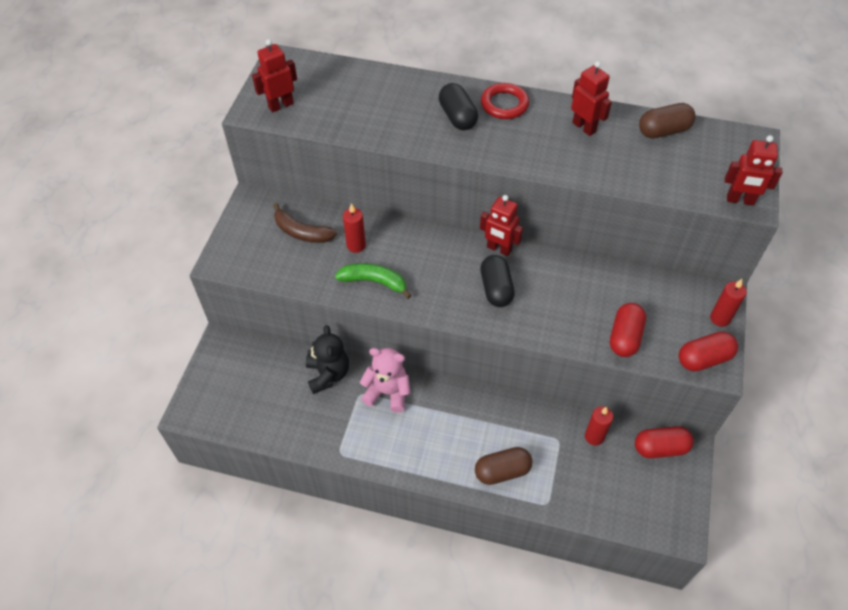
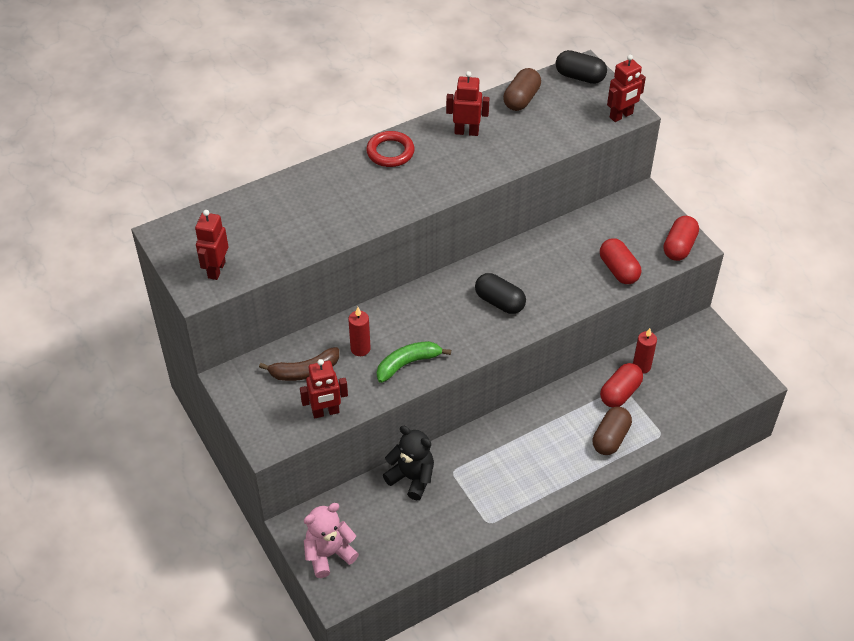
camera: 45 degrees left, 5 degrees down
(387, 392) = (471, 453): pink teddy bear -> pink teddy bear (329, 554)
(457, 117) = (368, 184): black capsule -> black capsule (580, 77)
(499, 249) = (468, 273): red robot -> red robot (325, 412)
(660, 448) = (688, 339): red capsule -> red capsule (620, 393)
(720, 318) = (660, 213): red candle -> none

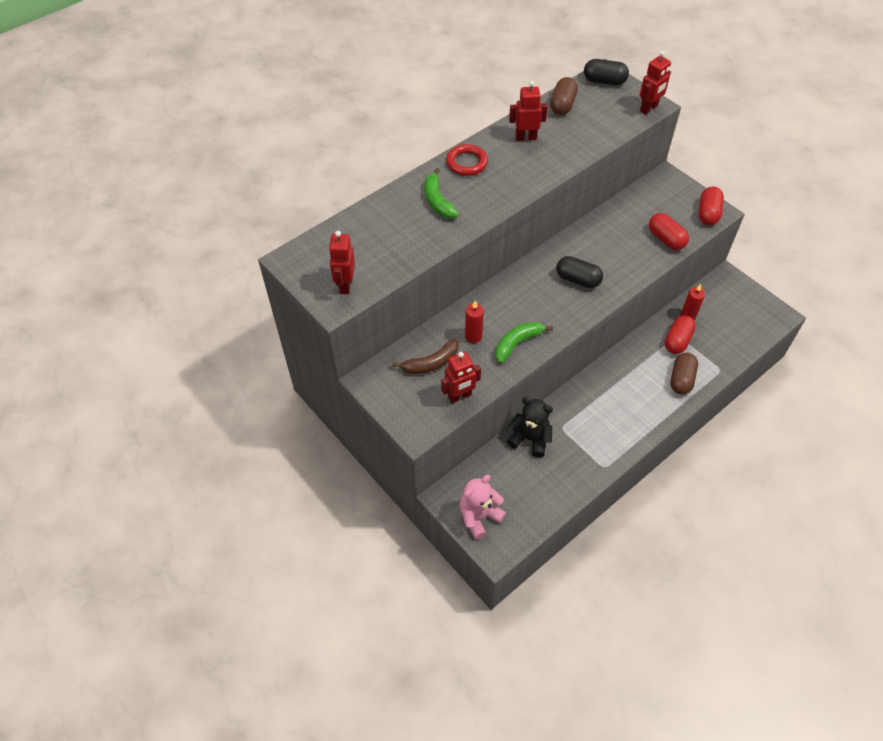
camera: 10 degrees left, 5 degrees up
(344, 191) = (437, 201): none -> green banana

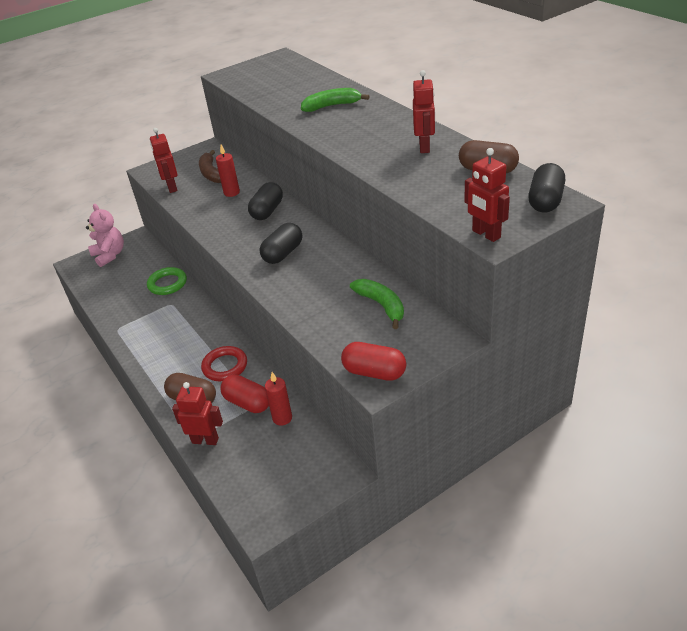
camera: 100 degrees right, 15 degrees down
(345, 285) = (244, 77): red robot -> red robot (205, 440)
(466, 163) = (385, 117): red ring -> red ring (225, 366)
(509, 301) = (267, 211): none -> black capsule
(517, 343) = (214, 215): green banana -> green banana (381, 305)
(530, 439) = (167, 284): black teddy bear -> green ring
(666, 239) = (331, 326): red capsule -> none

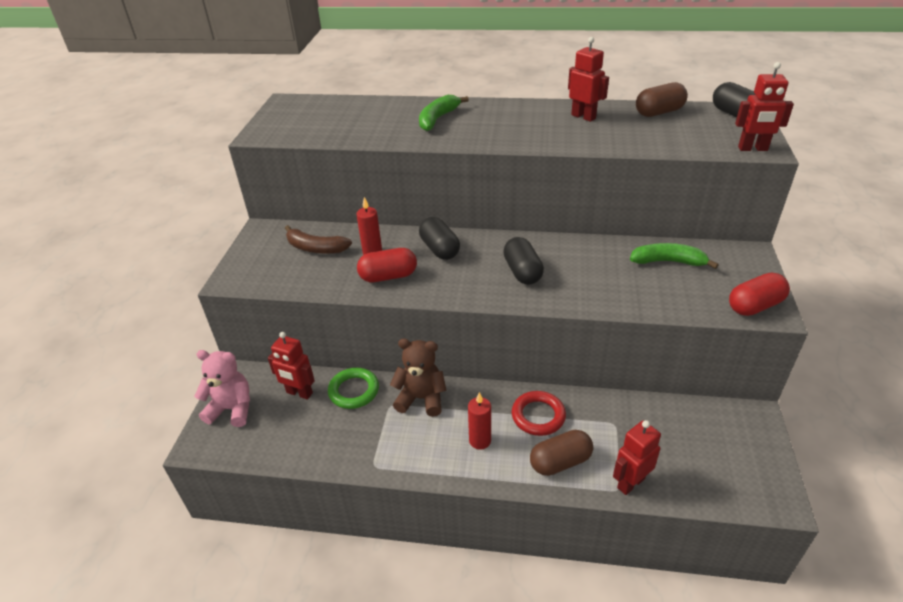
camera: 50 degrees left, 0 degrees up
(171, 187) = (294, 281): red robot -> red robot (299, 393)
(188, 311) = (421, 398): none -> brown teddy bear
(247, 403) = (607, 427): red capsule -> red capsule (388, 276)
(282, 418) = (651, 416): red candle -> red candle (480, 441)

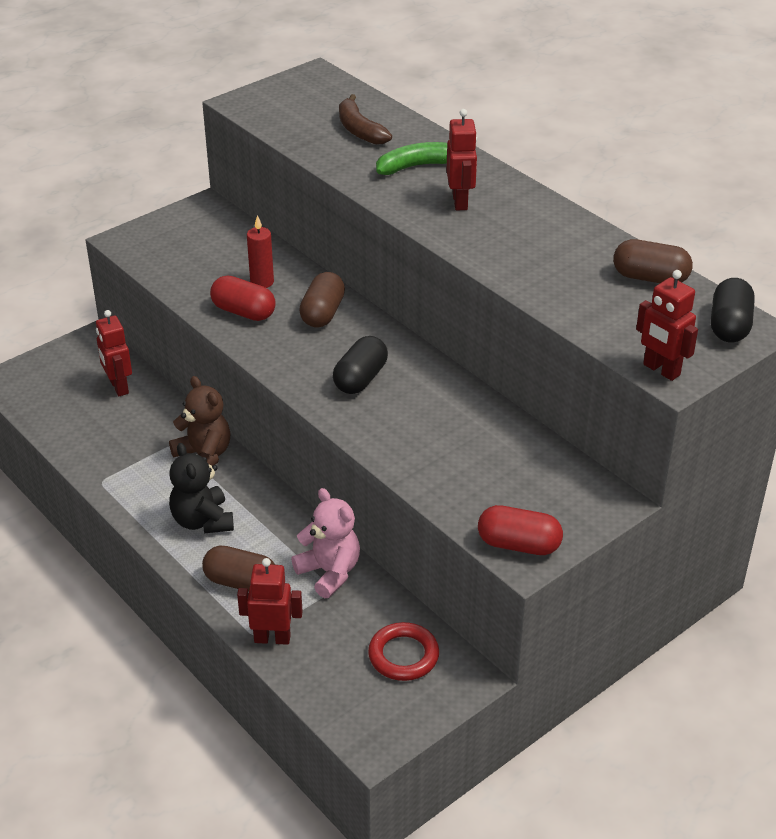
camera: 40 degrees right, 0 degrees up
(232, 409) = (57, 367): pink teddy bear -> pink teddy bear (329, 572)
(315, 248) = (223, 250): brown banana -> brown banana (359, 130)
(354, 391) = (161, 414): green ring -> none
(439, 249) = (322, 313): black capsule -> brown capsule
(480, 441) = (202, 521): red candle -> black teddy bear
(538, 416) = (277, 537): red ring -> red ring (403, 655)
(583, 117) = (561, 240): red robot -> red robot (460, 202)
(668, 261) = (512, 456): green banana -> none

